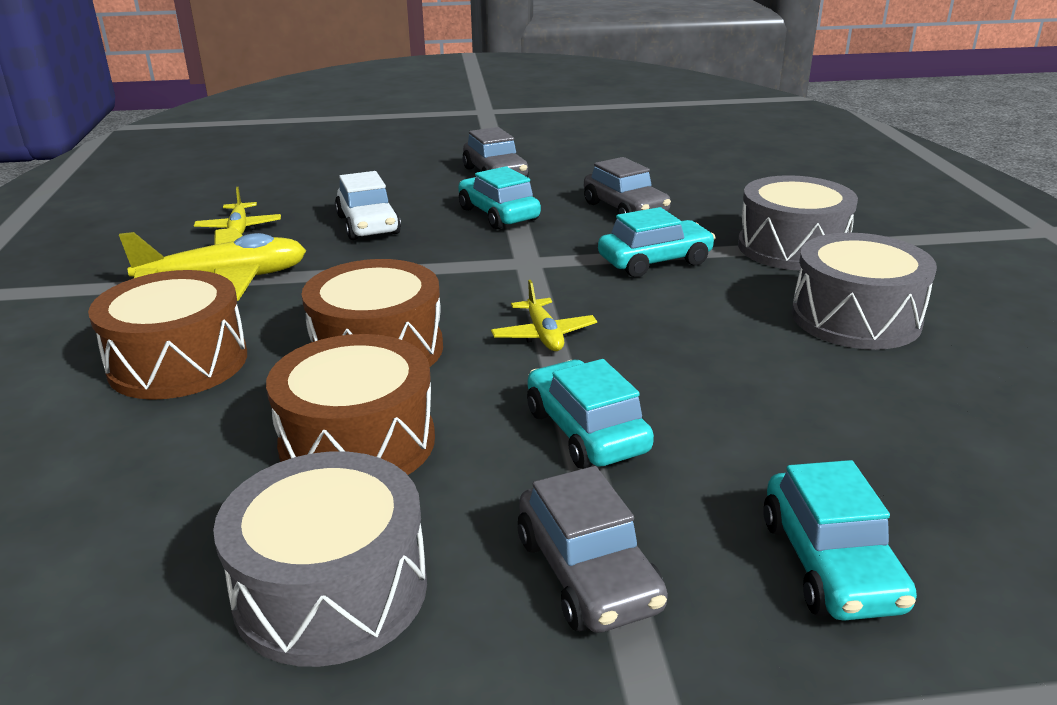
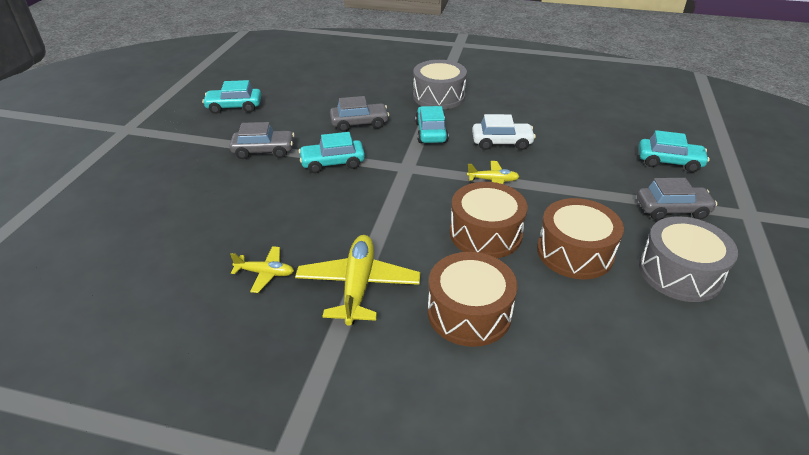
camera: 70 degrees left, 10 degrees up
(368, 225) = (309, 213): white car -> white car (501, 142)
(586, 431) = (581, 188): turquoise car -> turquoise car (234, 107)
(855, 318) = (512, 105): grey drum -> none

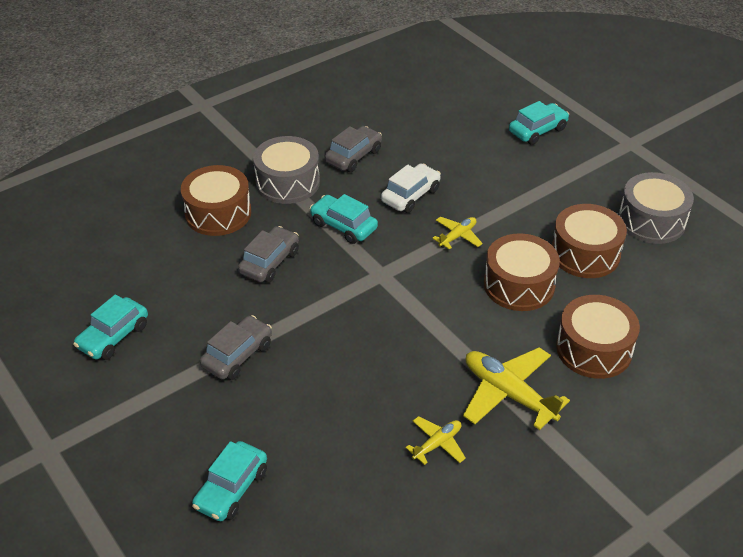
camera: 50 degrees left, 5 degrees up
(332, 163) = (318, 317): turquoise car -> turquoise car (231, 489)
(377, 89) = (218, 213): none -> brown drum
(672, 209) = (590, 173): grey car -> grey car (353, 156)

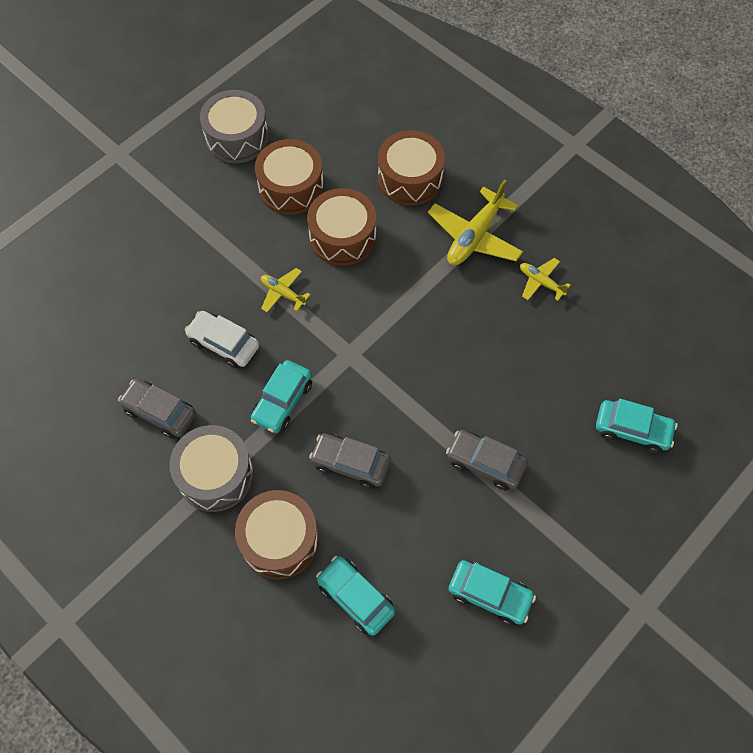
camera: 100 degrees left, 20 degrees up
(537, 130) = (99, 234): turquoise car -> turquoise car (355, 597)

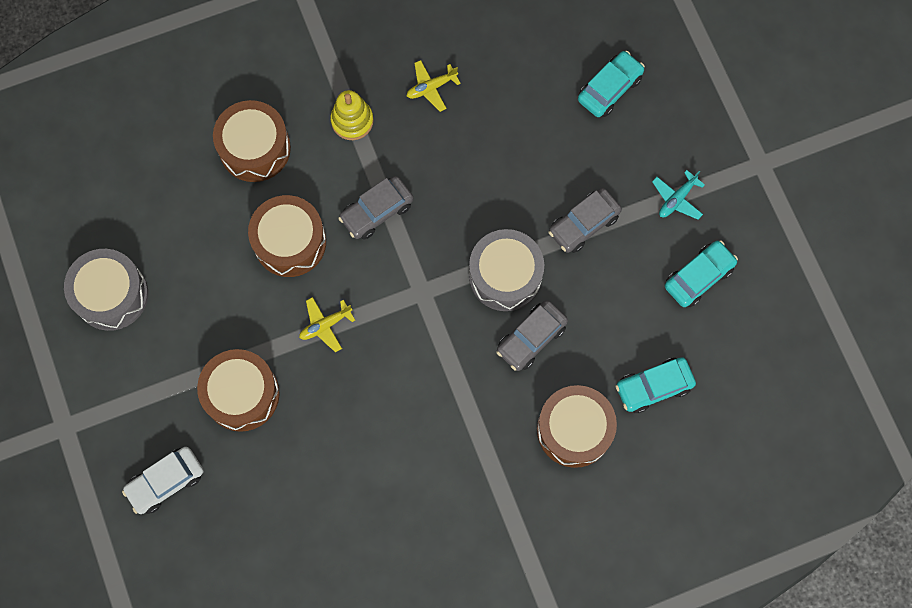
camera: 65 degrees left, 10 degrees up
(160, 412) = (398, 490): grey car -> grey car (377, 211)
(215, 475) = (487, 462): grey drum -> grey drum (505, 276)
(224, 344) = (354, 403): white car -> white car (166, 482)
(282, 401) = (441, 373): turquoise car -> none
(291, 187) = (204, 266): brown drum -> brown drum (242, 394)
(474, 236) = (352, 121): yellow plane -> yellow stacking toy
(558, 539) = (677, 199): none -> turquoise plane

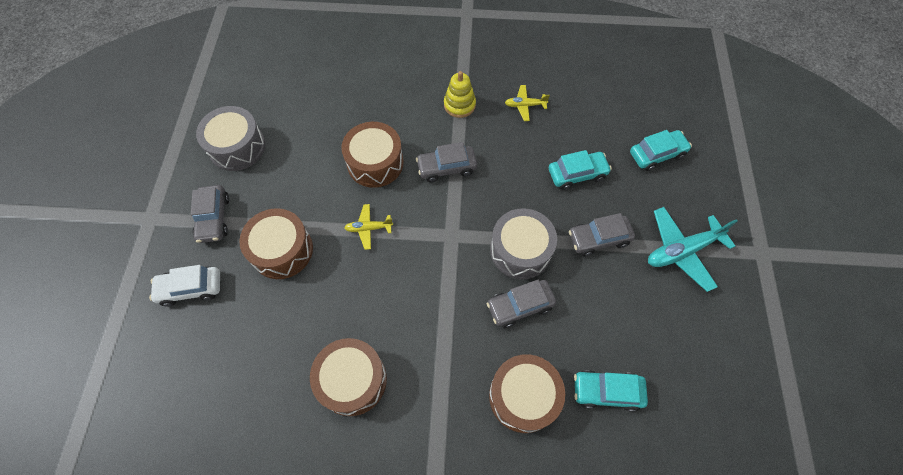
camera: 25 degrees right, 10 degrees down
(140, 393) = (214, 218): none -> grey car
(255, 148) = (385, 96): brown drum -> brown drum (352, 380)
(677, 199) = (682, 251): turquoise plane -> turquoise plane, size x1.85
(698, 277) = (679, 318): turquoise car -> turquoise car (577, 174)

